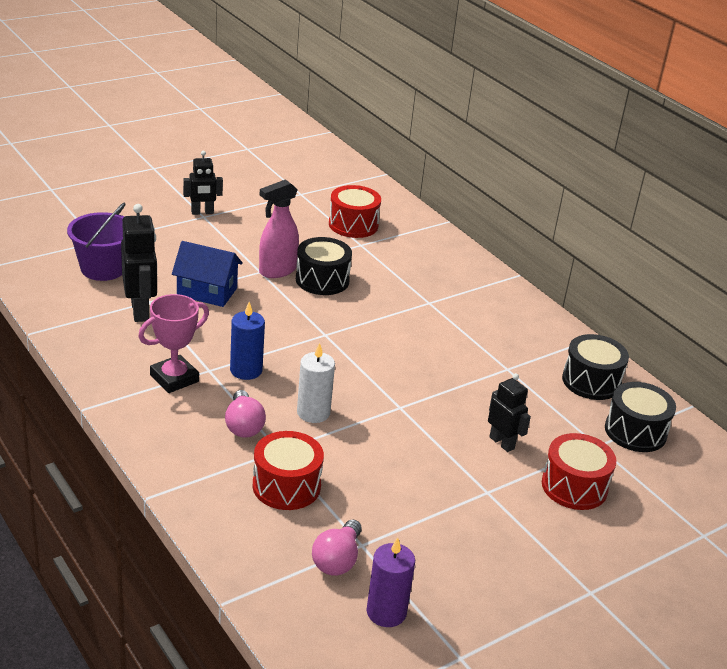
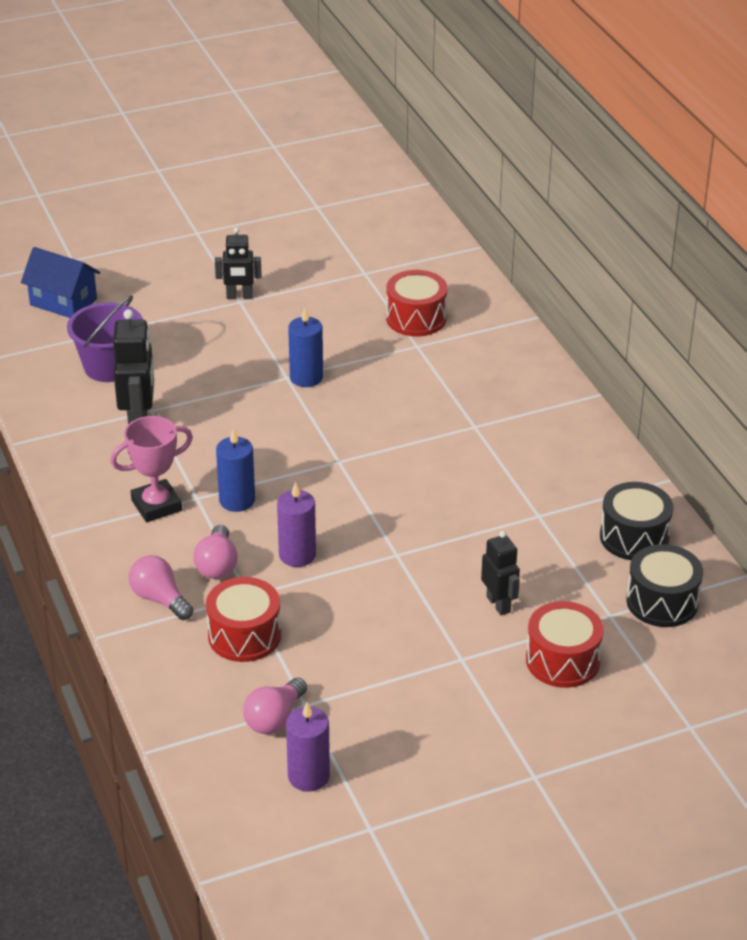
camera: 15 degrees right, 5 degrees up
(198, 459) = (160, 599): none -> pink light bulb
(207, 292) = (218, 401): blue house -> blue house (63, 302)
(277, 271) = (306, 377): pink spray bottle -> blue candle
(313, 413) = (297, 555): white candle -> purple candle
(322, 280) = (356, 391): black drum -> none

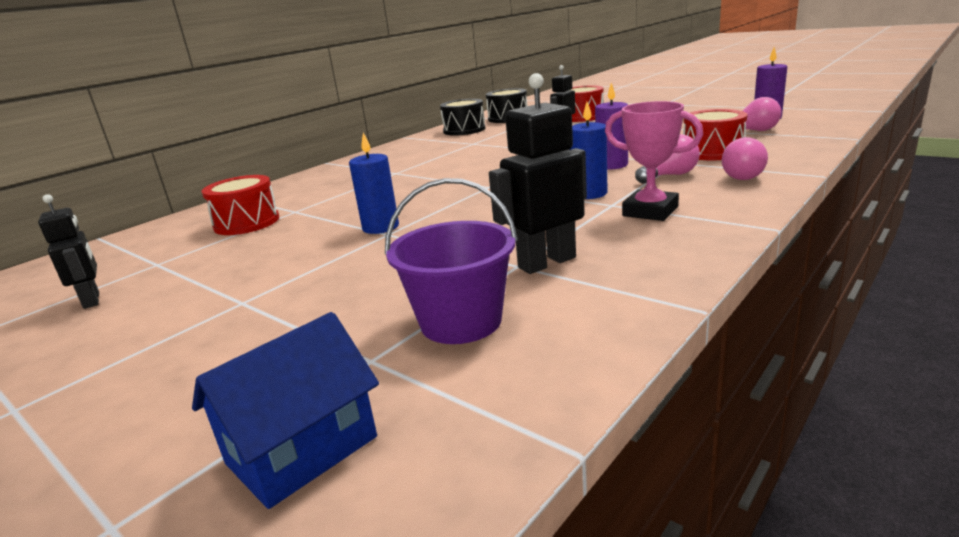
camera: 115 degrees left, 15 degrees down
(63, 302) = (302, 450): blue house -> blue house turned 45 degrees clockwise
(239, 296) = (228, 306): black robot -> black robot (92, 300)

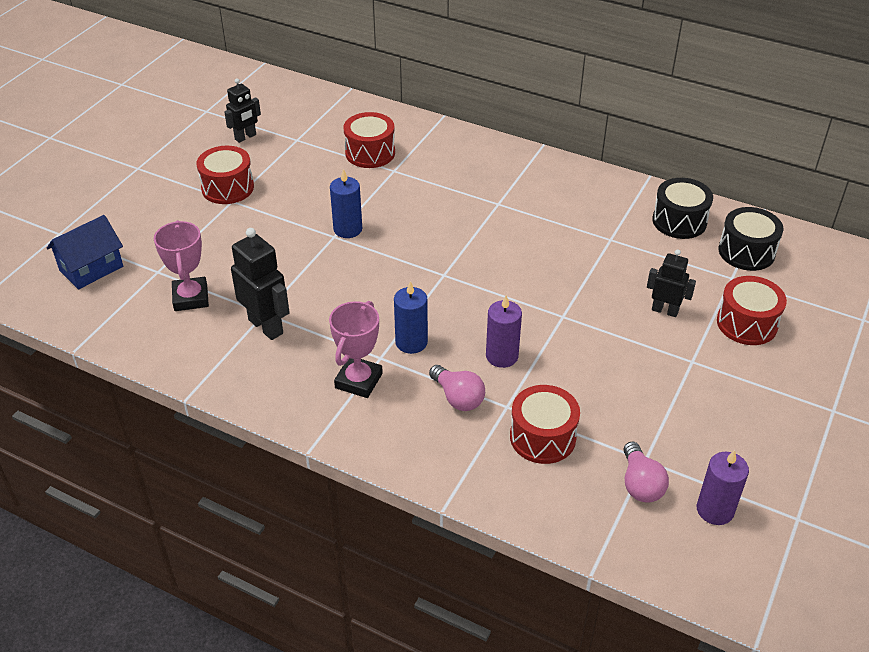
camera: 75 degrees right, 20 degrees up
(204, 307) = (227, 188): none -> red drum
(302, 450) = (91, 268): blue house -> blue house turned 75 degrees counterclockwise
(461, 322) = (191, 298): purple bucket -> pink trophy
(741, 175) = (450, 449): pink light bulb -> none

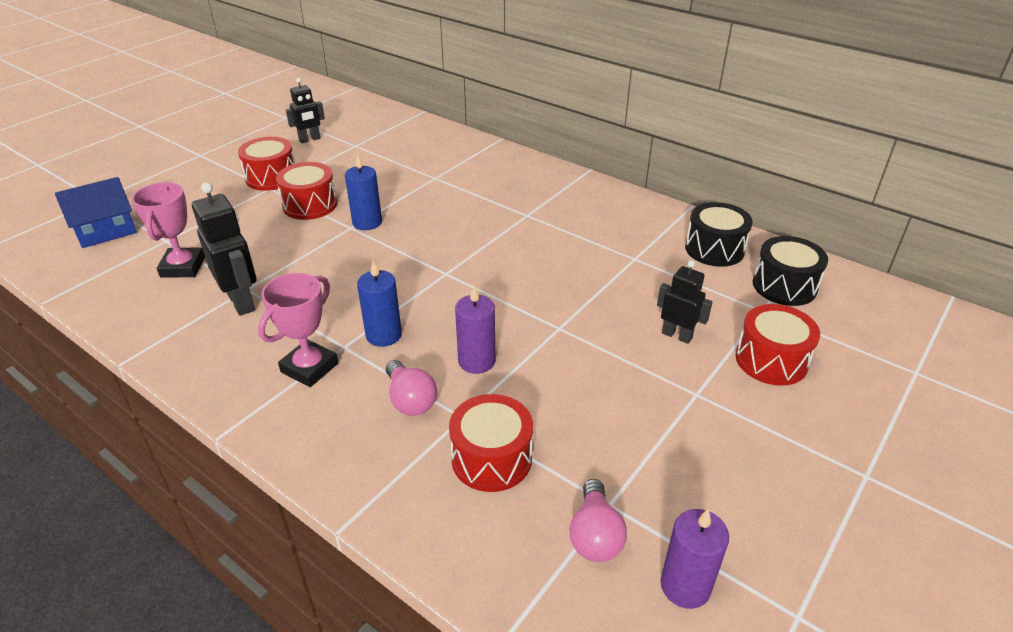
camera: 10 degrees right, 5 degrees down
(370, 153) = (418, 161): red drum -> red drum (310, 205)

